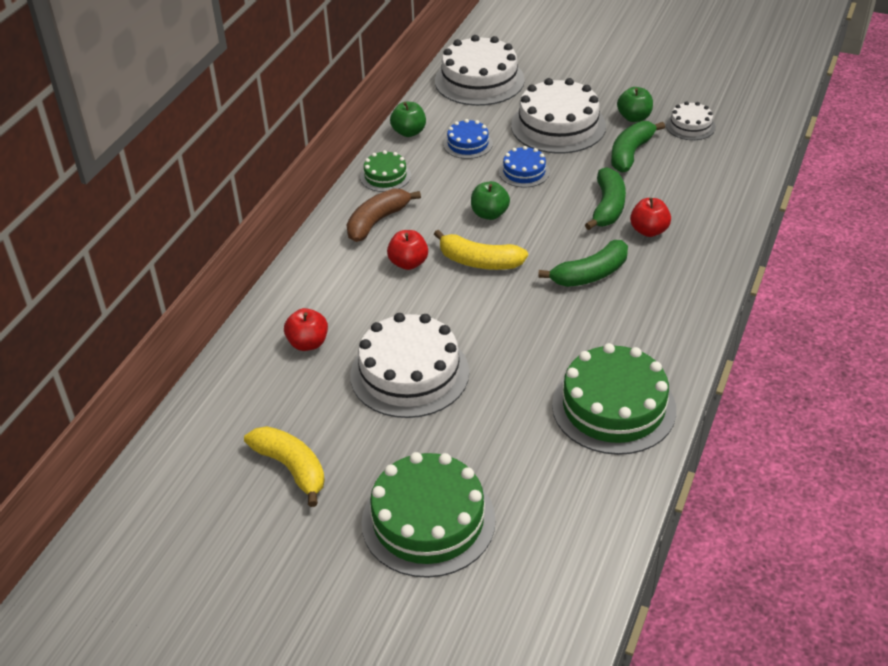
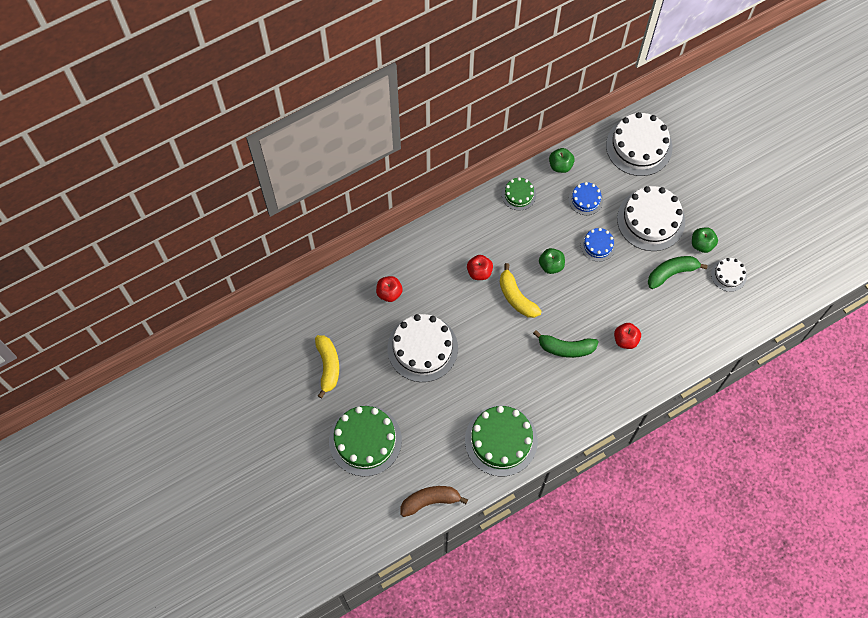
camera: 35 degrees right, 25 degrees up
(377, 221) = (487, 228): brown banana -> brown banana (430, 501)
(607, 207) = (619, 306): green banana -> none

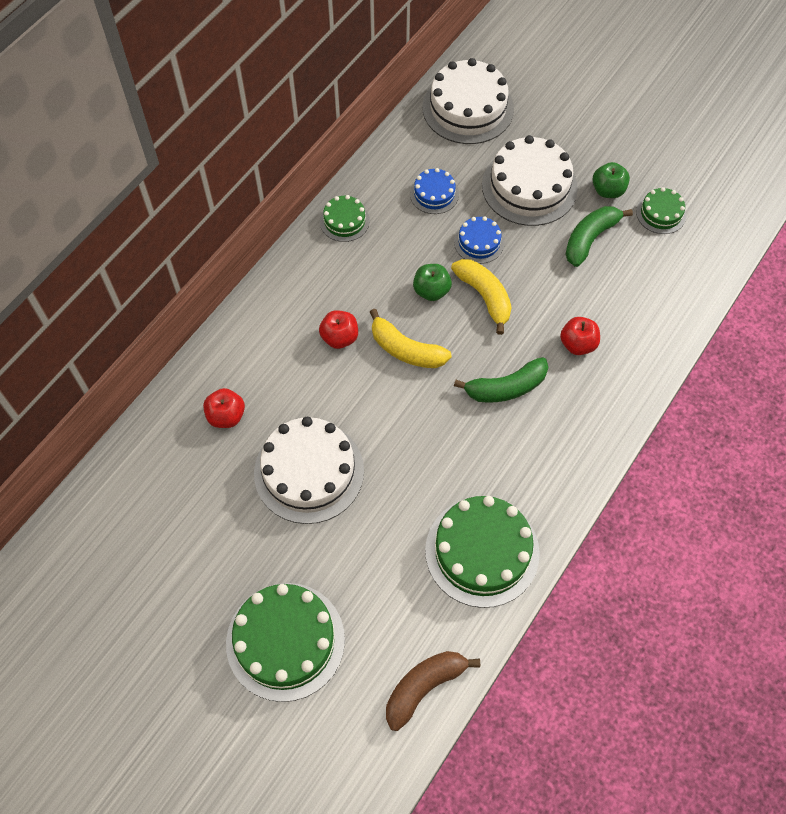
camera: 25 degrees left, 5 degrees down
(328, 366) = (181, 556): yellow banana -> yellow banana (484, 297)
(560, 165) = (381, 166): green apple -> none
(728, 275) = (661, 213): white cake -> green cake

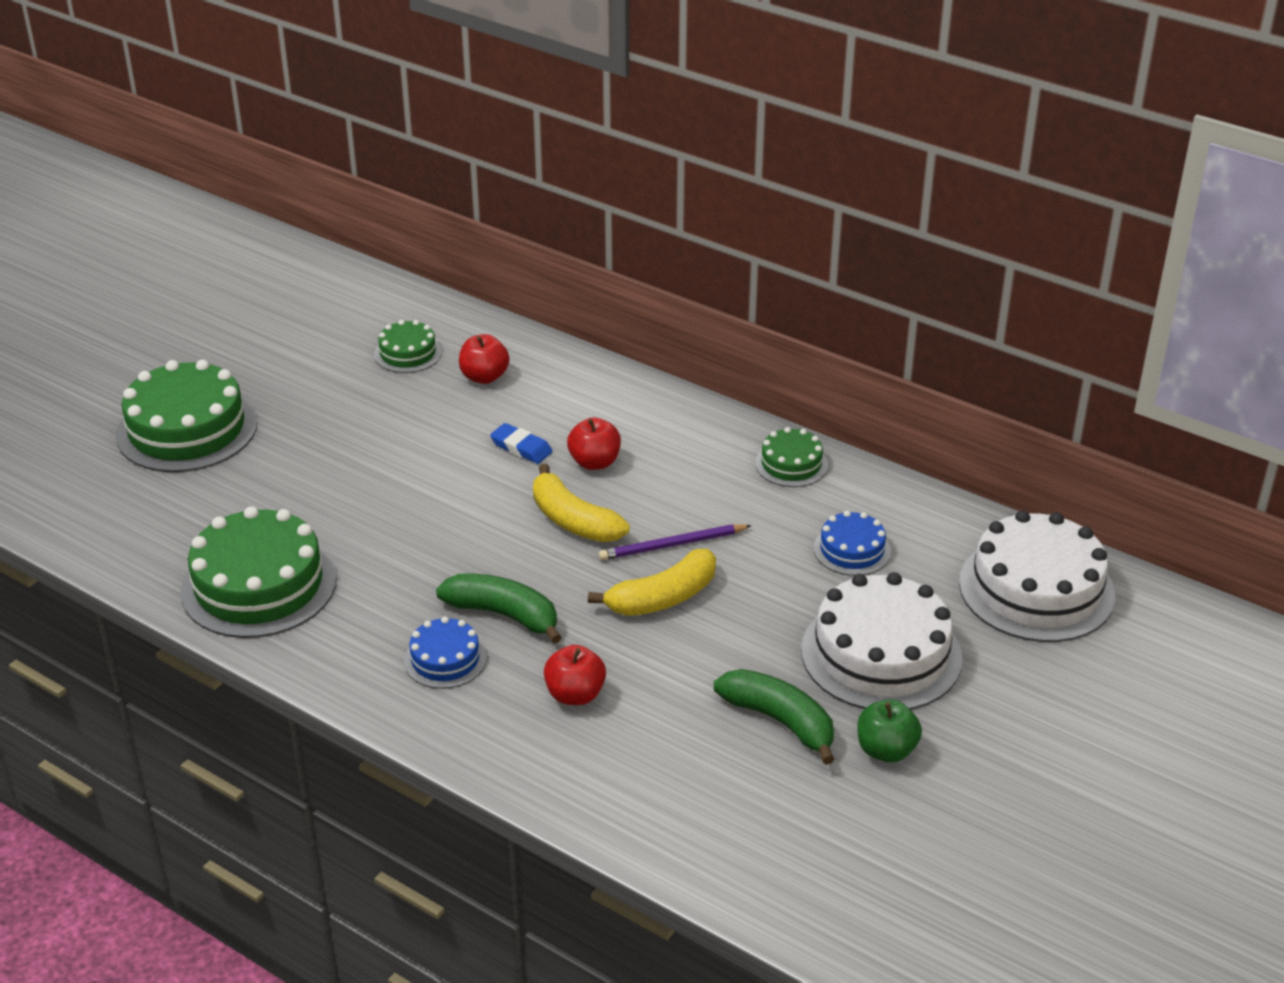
camera: 90 degrees right, 25 degrees down
(309, 471) = (399, 441): white cake -> none
(320, 386) = (521, 447): none -> blue eraser
(406, 350) = (573, 520): yellow banana -> yellow banana turned 75 degrees counterclockwise
(424, 687) = (97, 533): brown banana -> none
(431, 291) = (672, 545): green apple -> purple pencil
(479, 242) = (763, 595): blue cake -> blue cake (445, 659)
(506, 388) = (504, 615): green banana -> green banana turned 135 degrees clockwise
(661, 213) = (843, 817): green cake -> green cake (408, 353)

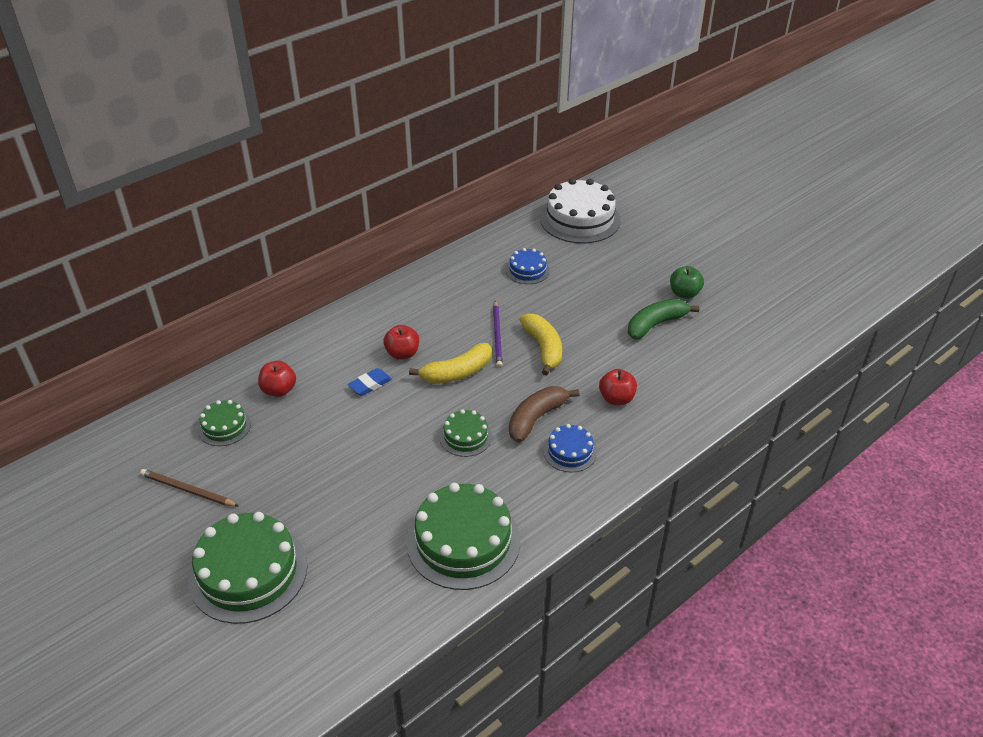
camera: 75 degrees left, 5 degrees up
(299, 355) = (187, 490): none -> brown pencil
(504, 615) = (536, 418): green banana -> brown banana
(791, 464) = (442, 275): green cake -> green cake (465, 436)
(881, 654) = (614, 279): white cake -> none

